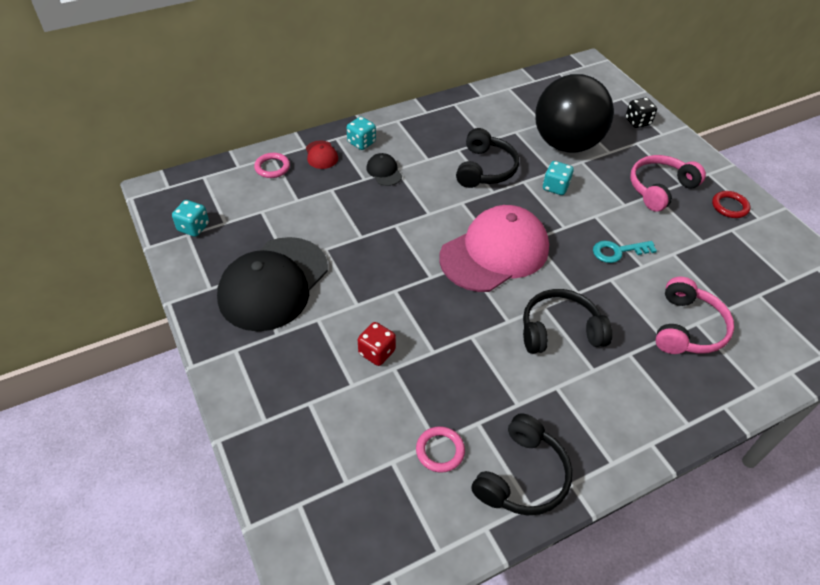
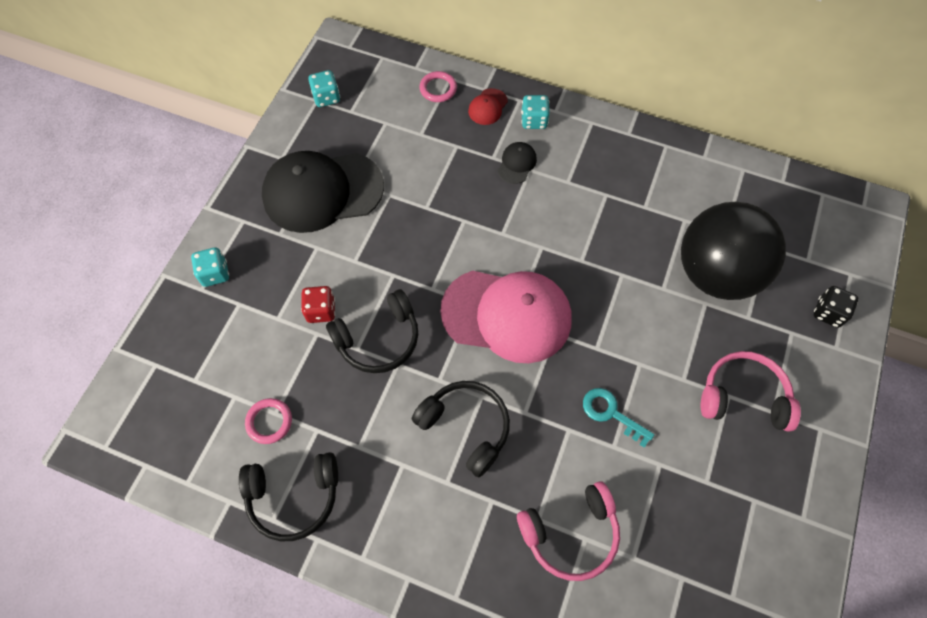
camera: 50 degrees right, 15 degrees up
(485, 169) = (604, 233): black headphones -> black headphones (378, 339)
(555, 187) = (642, 305): turquoise dice -> turquoise dice (215, 274)
(729, 206) = (789, 479): red ring -> none

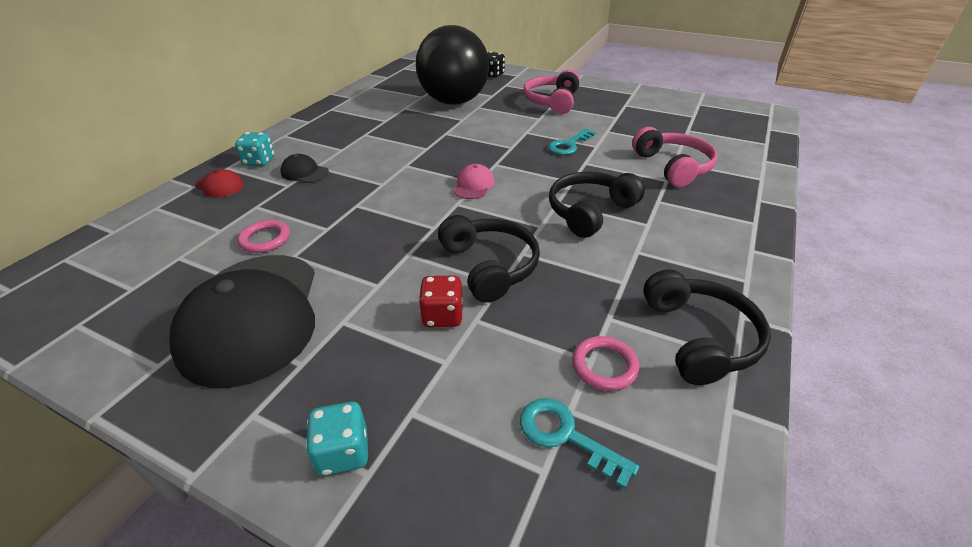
camera: 85 degrees left, 25 degrees down
(216, 393) = (566, 436): none -> turquoise key
(326, 97) = (82, 314): turquoise dice -> none
(438, 89) = (163, 216): pink ring -> pink ring (265, 239)
(507, 315) = (474, 185): pink cap -> pink cap, size x0.41

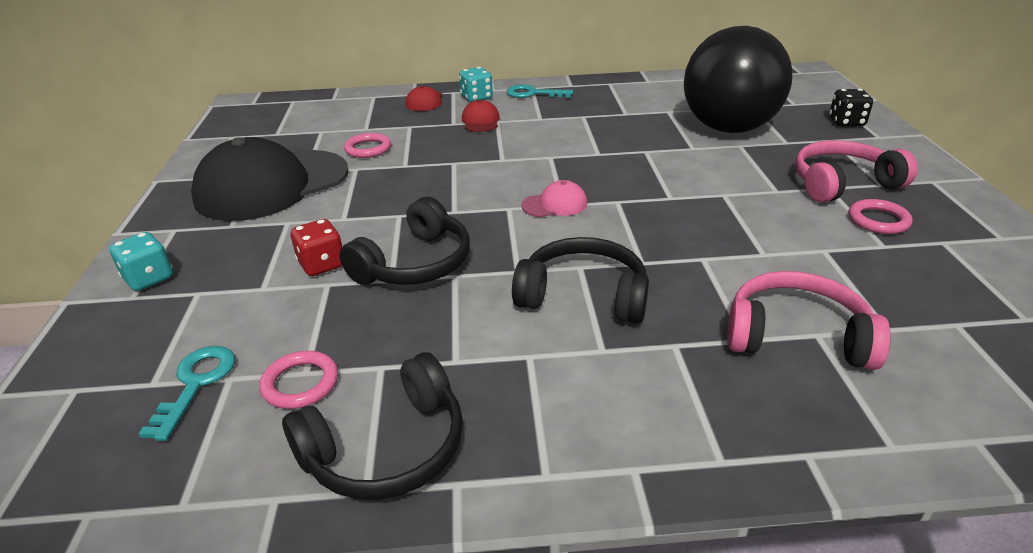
camera: 60 degrees right, 5 degrees down
(304, 172) = (480, 121): black cap -> red cap
(569, 145) = (734, 233): turquoise key -> turquoise key (533, 93)
(594, 109) = (878, 220): none -> pink ring
(673, 167) = (796, 336): pink headphones -> pink headphones turned 120 degrees counterclockwise

